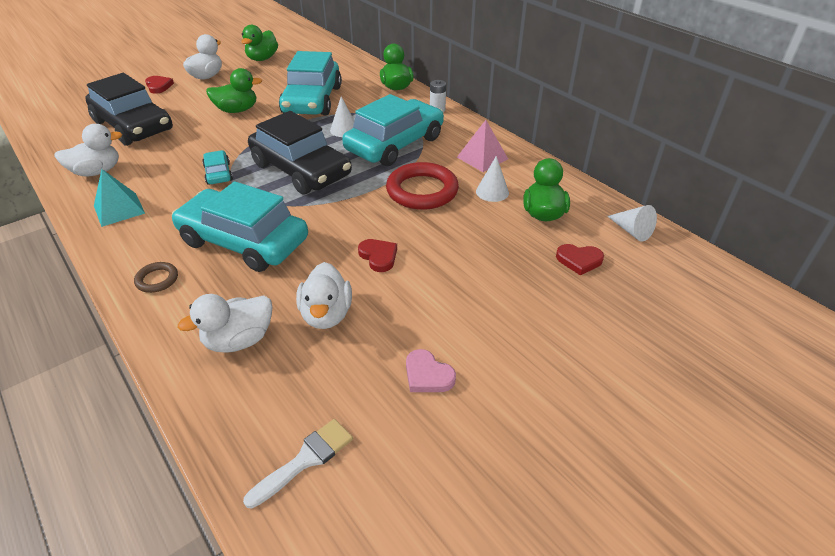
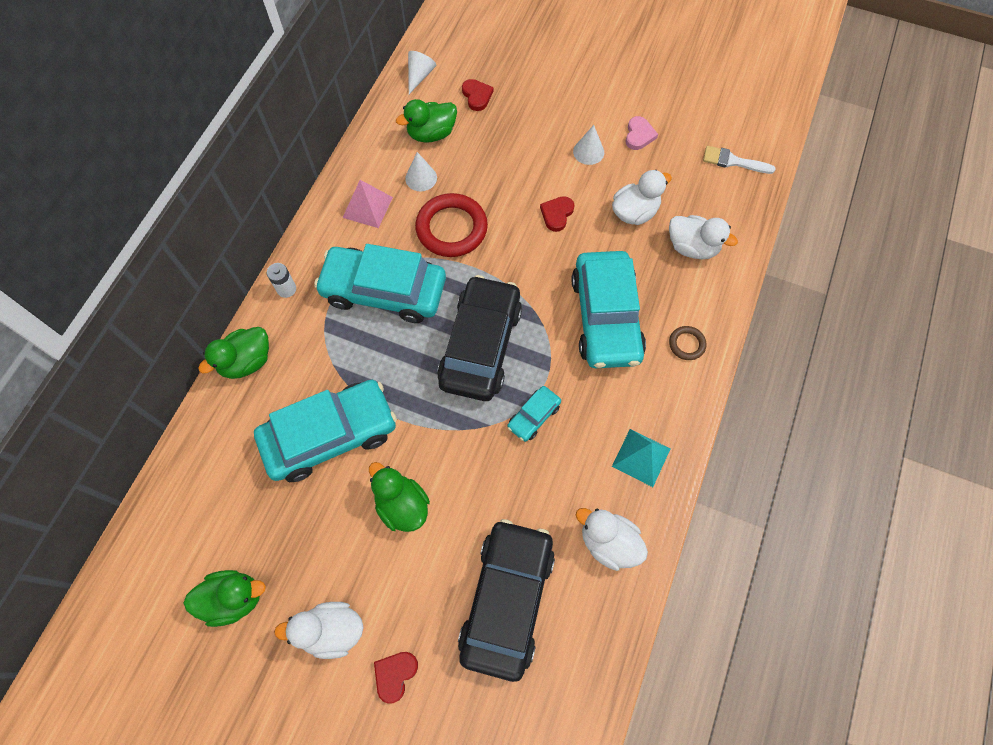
camera: 120 degrees left, 25 degrees up
(344, 130) = (381, 355): white cone -> white cone (588, 152)

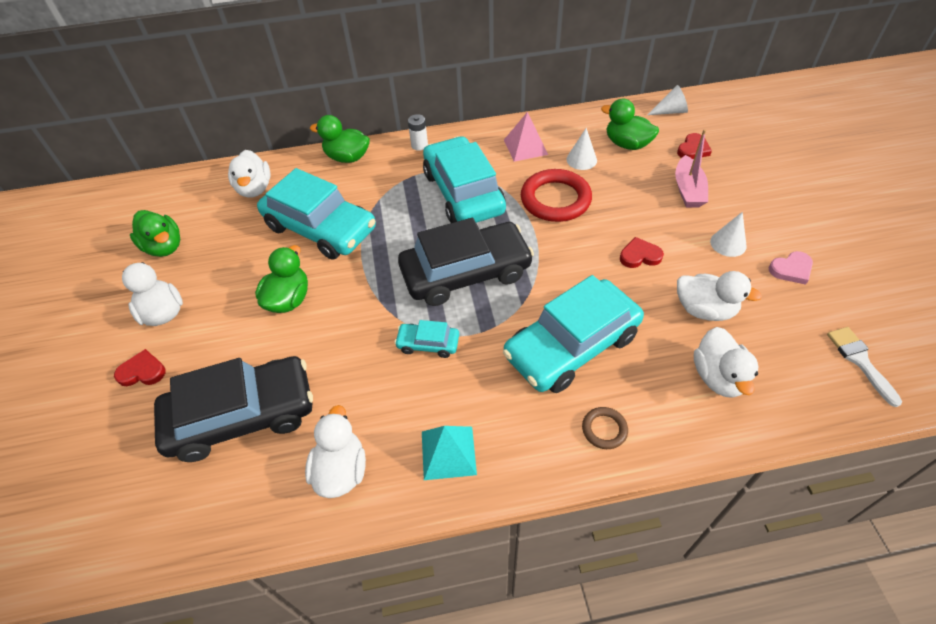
camera: 60 degrees right, 15 degrees down
(217, 472) = (255, 189): none -> white duck
(517, 134) = (688, 190): none -> pink boat

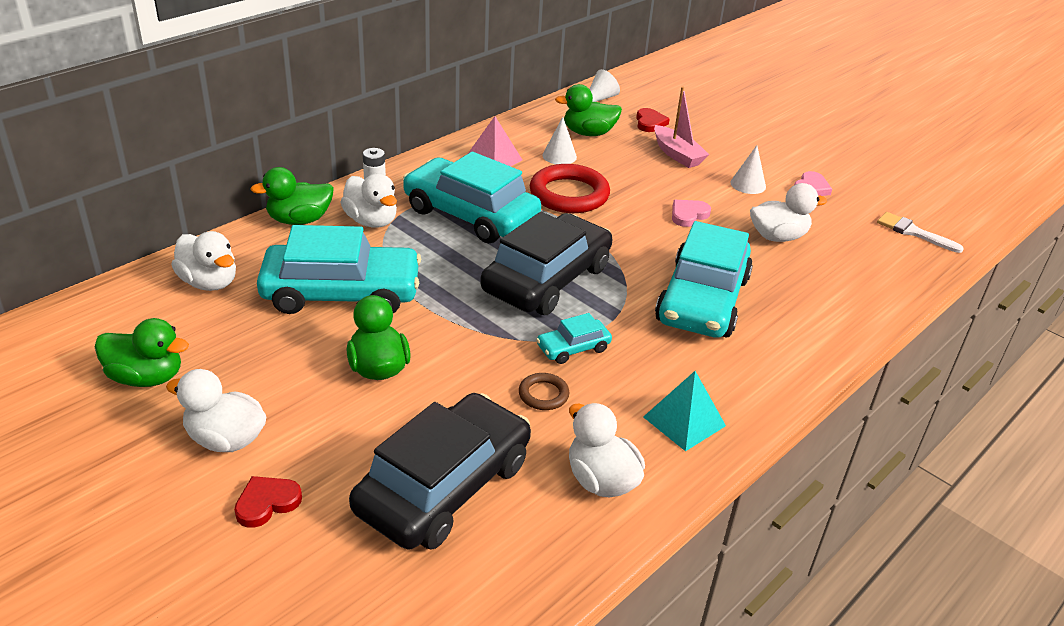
camera: 40 degrees left, 15 degrees down
(604, 429) = (790, 348): brown ring -> brown ring (543, 394)
(639, 256) = (688, 215): red heart -> pink heart
(718, 377) = (834, 279): white duck -> white duck (371, 221)

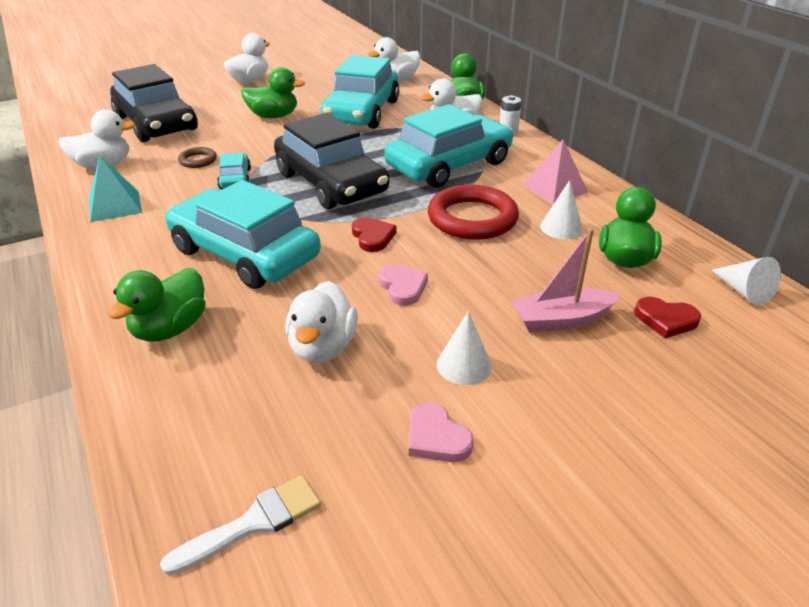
camera: 110 degrees right, 0 degrees up
(146, 377) = (315, 67): green duck -> green duck (170, 329)
(267, 503) = (195, 87): red heart -> red heart (372, 237)

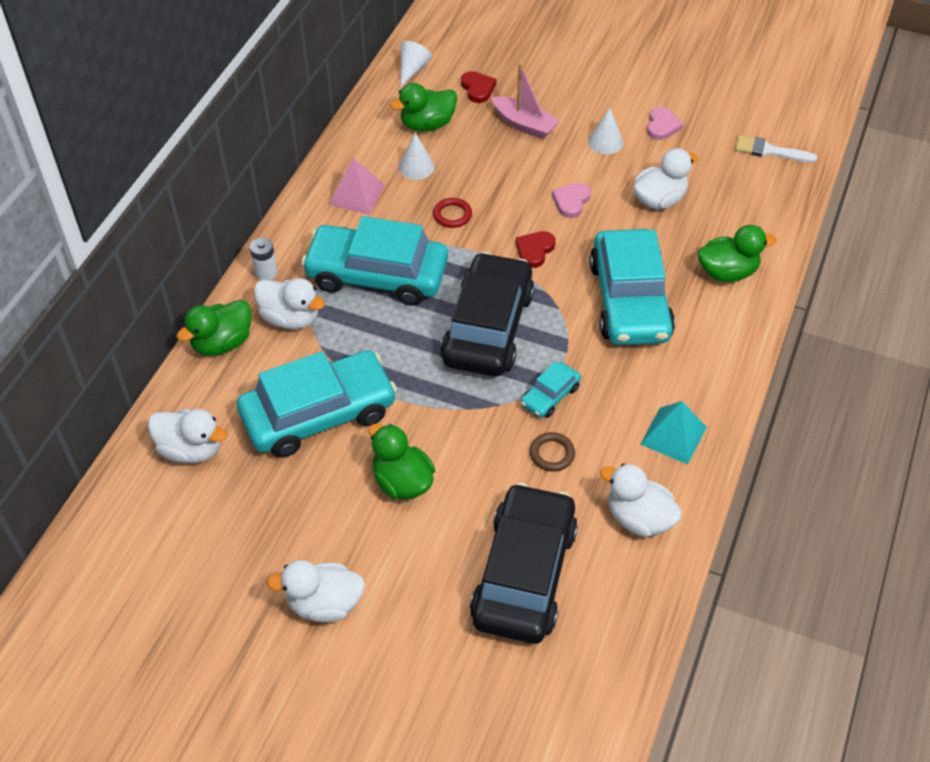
camera: 130 degrees left, 15 degrees up
(472, 218) = (452, 215): red ring -> red ring, size x0.48

